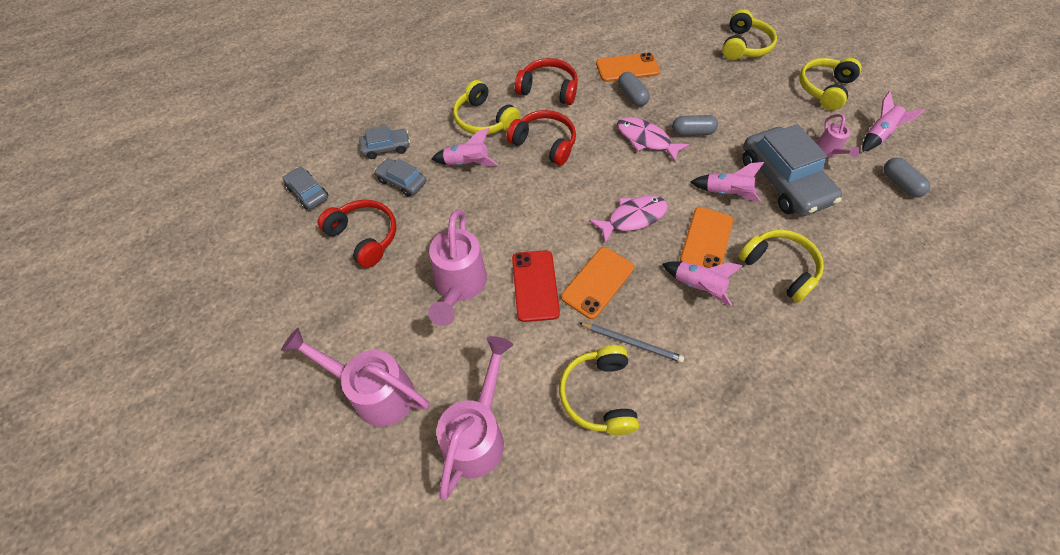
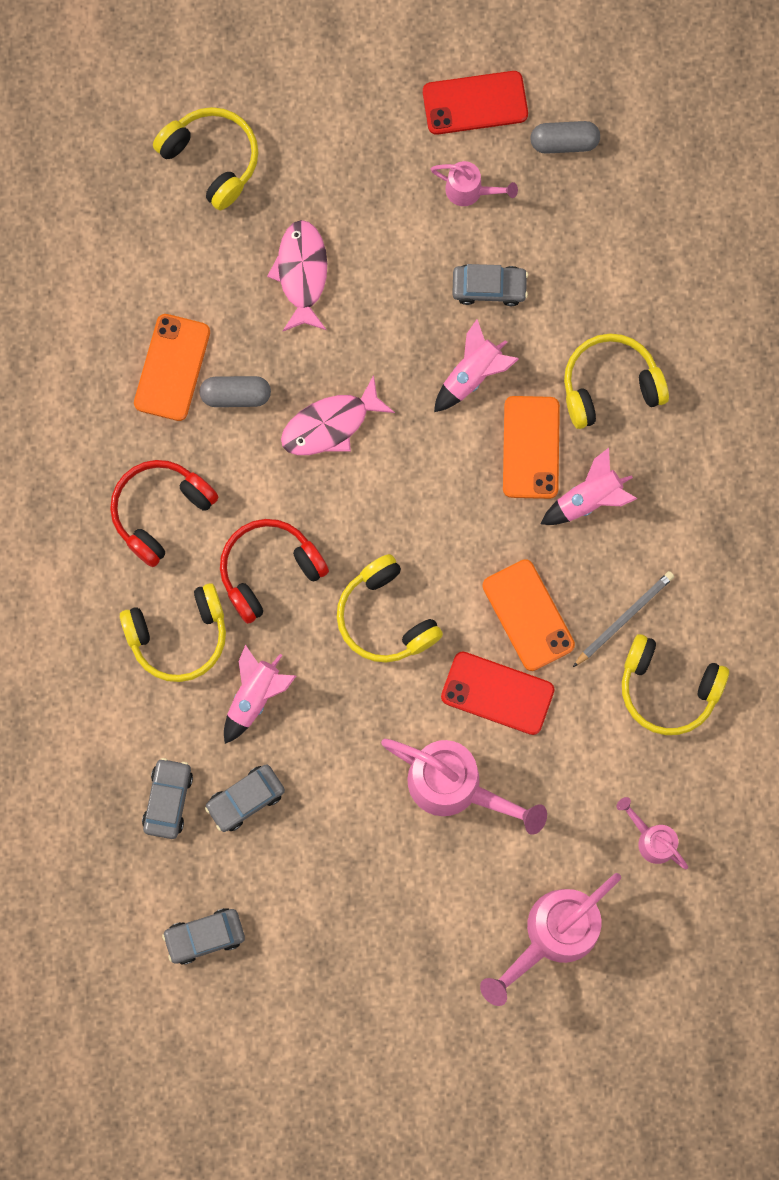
camera: 65 degrees left, 20 degrees up
(364, 237) = (321, 880): red headphones -> none
(478, 433) = (651, 839): pink watering can -> pink watering can, size x0.53
(633, 218) = (454, 519): pink fish -> pink fish (302, 273)
(692, 132) = (348, 352): grey capsule -> none
(706, 240) = (530, 447): orange phone -> orange phone turned 45 degrees clockwise
(783, 181) = (489, 287): grey car -> grey car, size x0.50
(824, 89) = (357, 109): yellow headphones -> yellow headphones (385, 617)
(878, 135) = (475, 103): pink rocket -> red phone

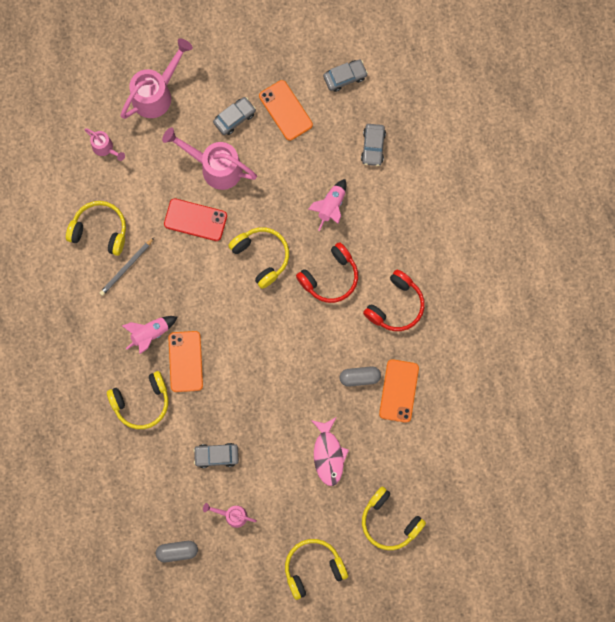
camera: 175 degrees right, 0 degrees up
(179, 636) = (377, 236): yellow headphones -> yellow headphones (313, 568)
(245, 799) = (330, 150): grey car -> grey car (234, 118)
(330, 425) = (303, 365): pink fish -> none
(472, 375) = (222, 401): pink rocket -> none
(475, 103) = (233, 572): red phone -> none
(528, 615) = (181, 264): orange phone -> orange phone (285, 110)

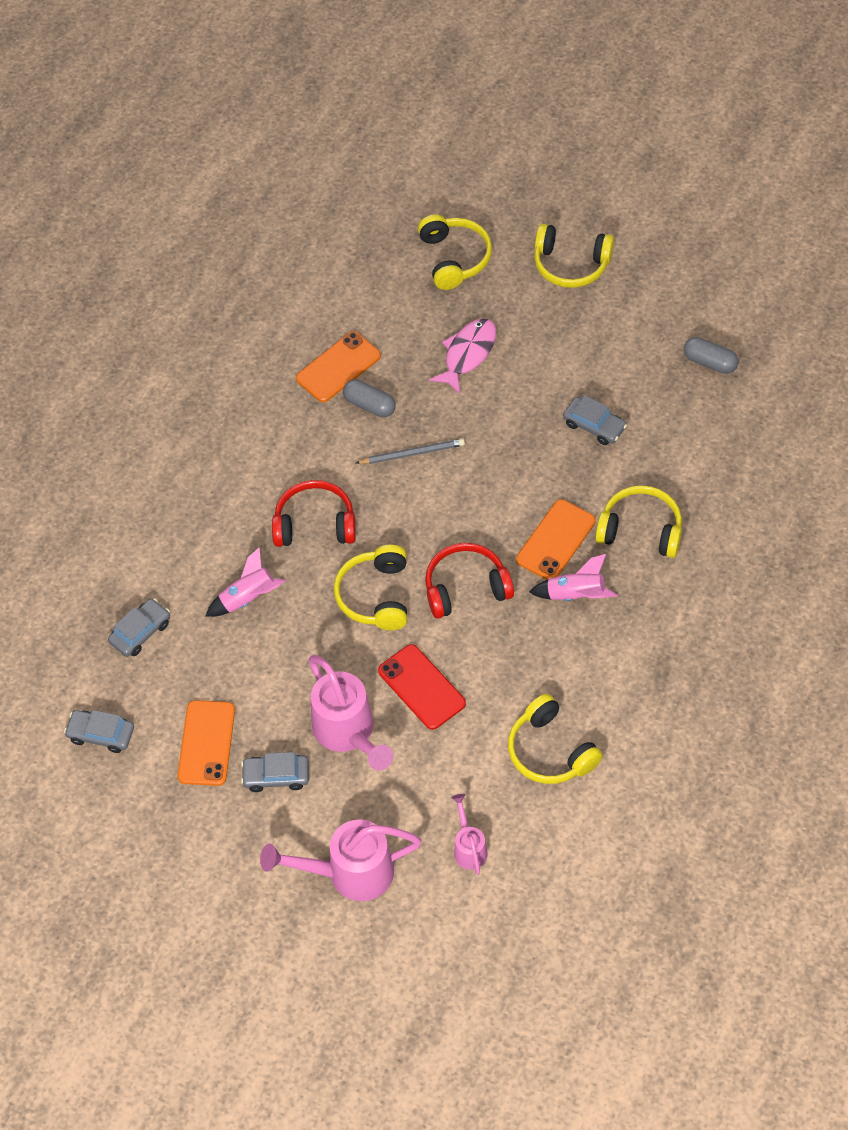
camera: 140 degrees left, 20 degrees down
(126, 267) = (549, 686): grey pencil -> grey pencil (412, 453)
(232, 515) = (621, 360): pink watering can -> none
(396, 306) = (267, 450): red headphones -> red headphones (466, 587)

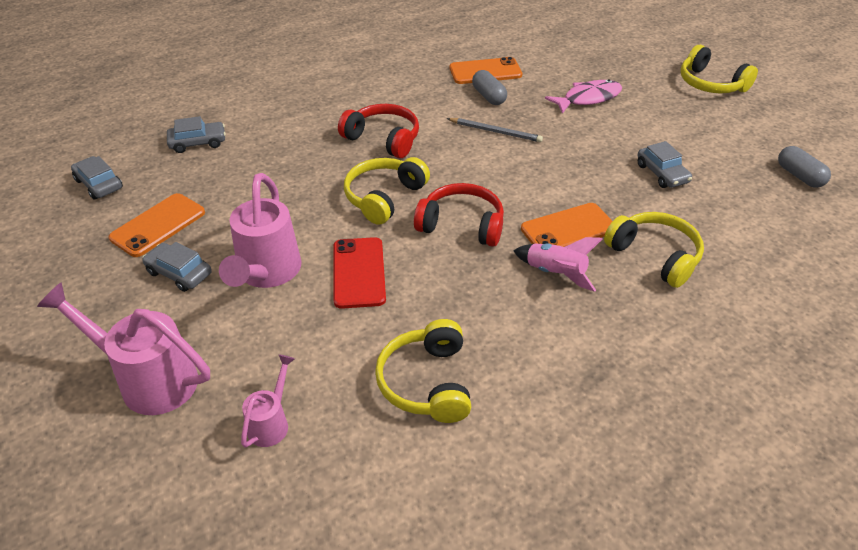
camera: 30 degrees right, 15 degrees down
(248, 598) = (290, 157): pink rocket -> none
(454, 258) = (620, 52): yellow headphones -> none

